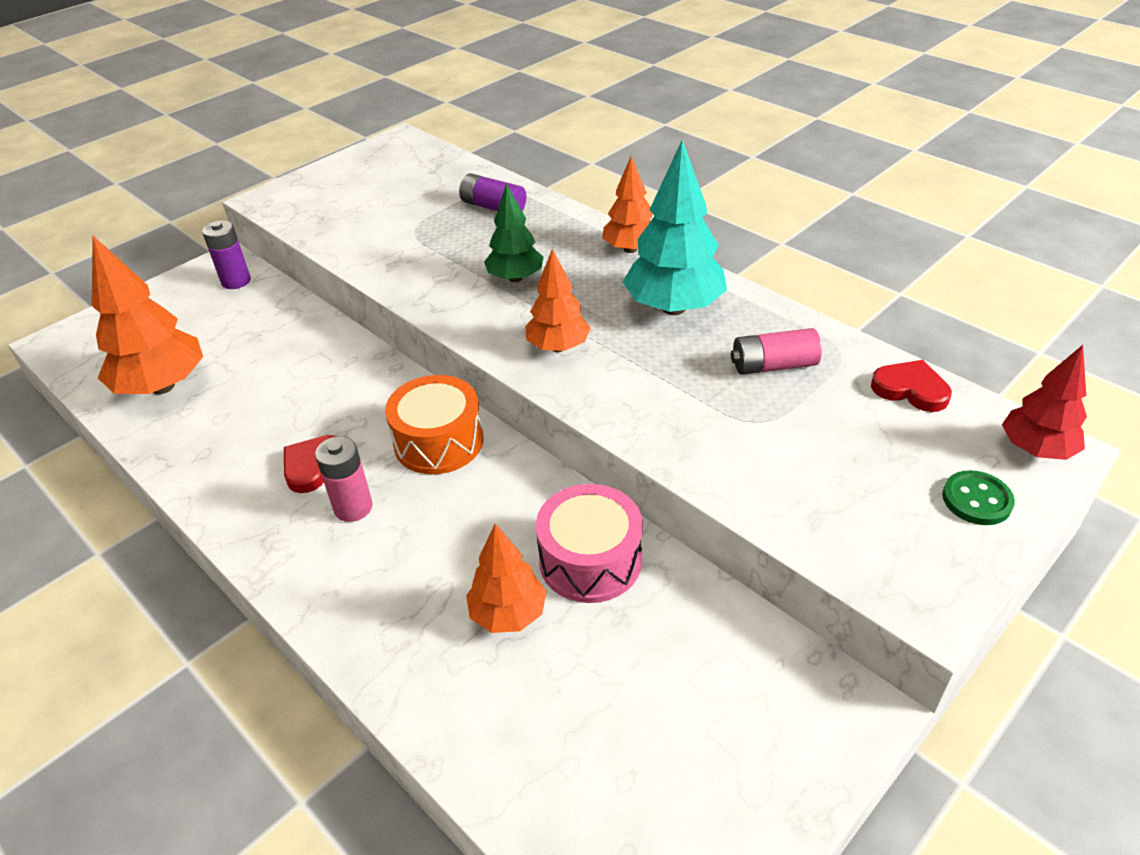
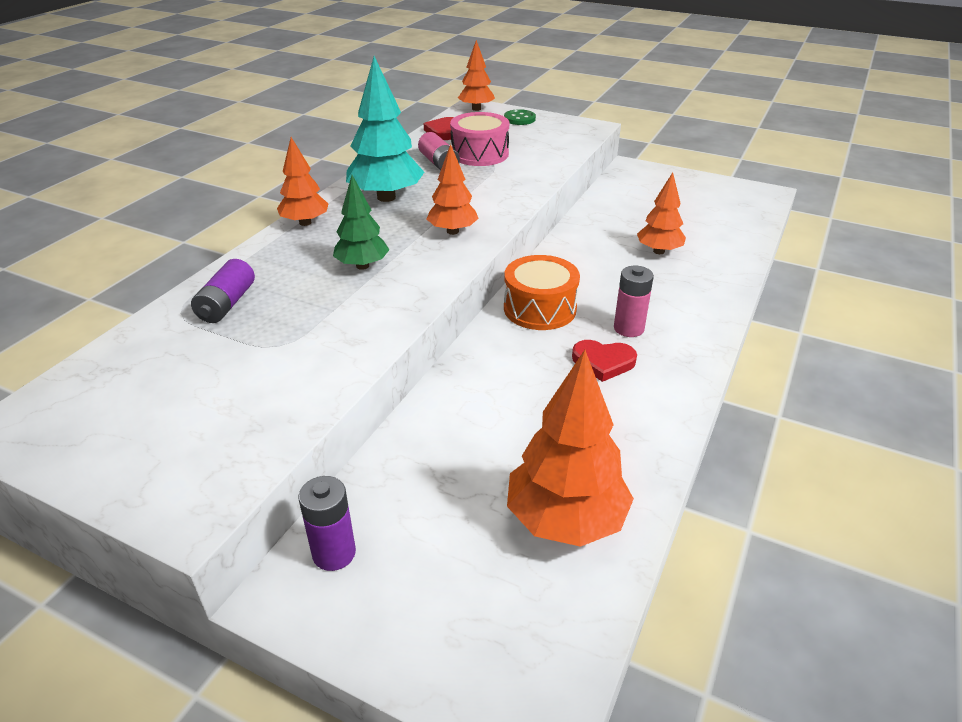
camera: 110 degrees left, 5 degrees down
(590, 560) = (601, 234): pink drum -> pink drum (479, 154)
(1035, 449) = (476, 109): red tree -> orange tree

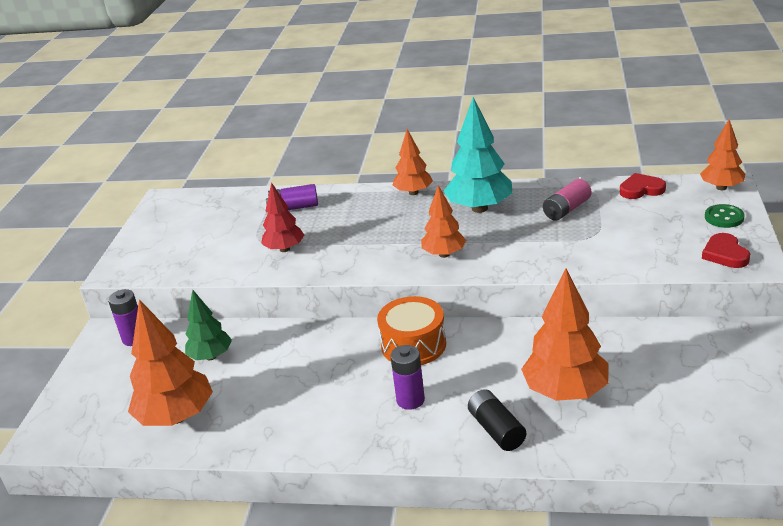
camera: 75 degrees right, 5 degrees down
(326, 327) = (284, 249): none -> red tree
(362, 266) = (367, 235): green tree -> green tree (211, 356)
(479, 154) = (608, 222): pink drum -> none
(603, 362) = (353, 396): red heart -> red heart (725, 254)
(628, 328) = (410, 400): pink battery -> purple battery
(659, 251) = (565, 392): orange tree -> orange tree, size x1.63
(693, 293) = (496, 430): none -> black battery

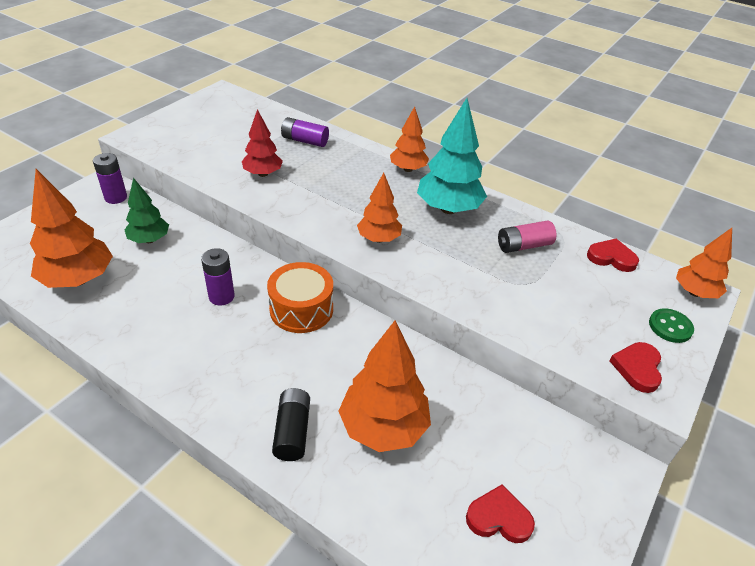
camera: 20 degrees right, 10 degrees up
(410, 400) = (252, 361): purple battery -> purple battery (221, 296)
(704, 405) = (499, 518): none -> red heart

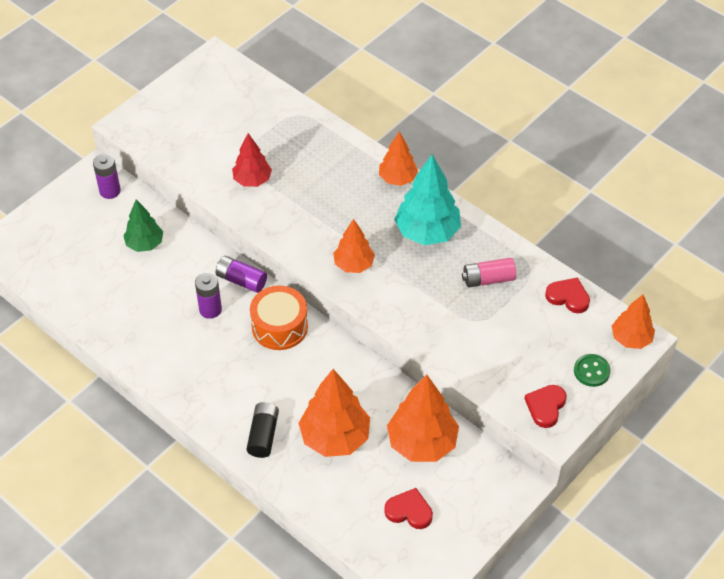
camera: 10 degrees right, 10 degrees up
(78, 279) = (86, 284): orange tree -> orange tree (422, 443)
(304, 141) = (297, 135): purple battery -> purple battery (241, 280)

